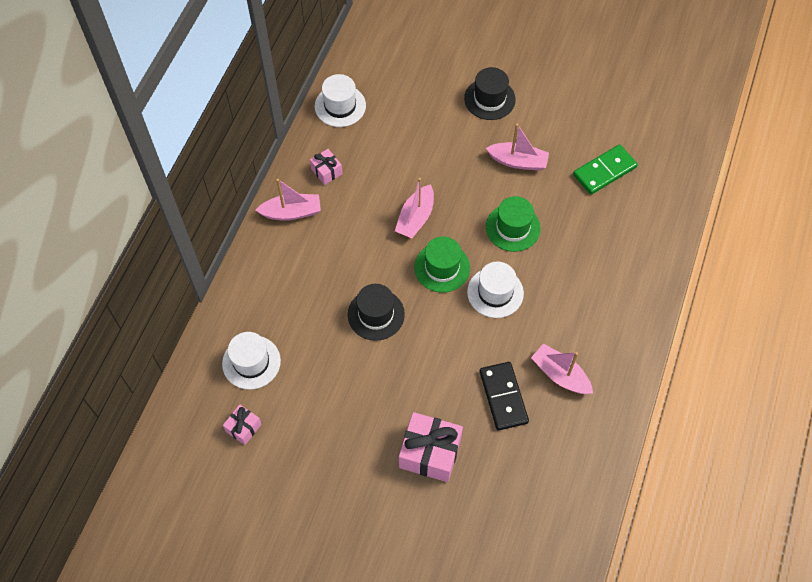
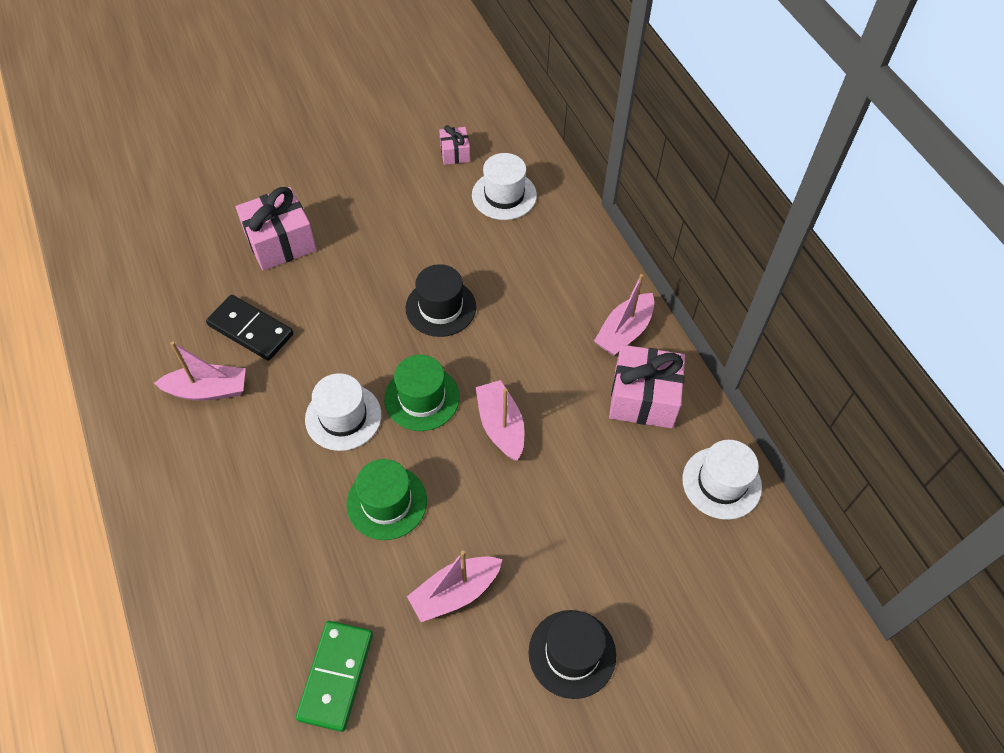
camera: 135 degrees right, 5 degrees down
(326, 171) = (643, 398): pink gift -> pink gift, size x1.88

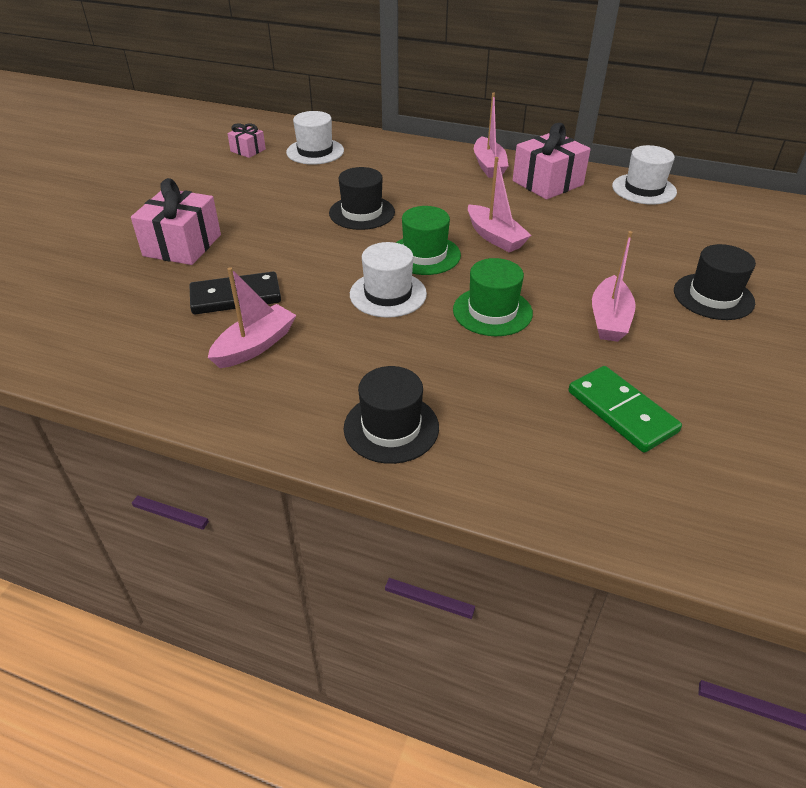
camera: 45 degrees left, 15 degrees down
(193, 539) = (391, 427): none -> black hat
(501, 426) = (495, 237): pink boat -> pink boat turned 150 degrees counterclockwise

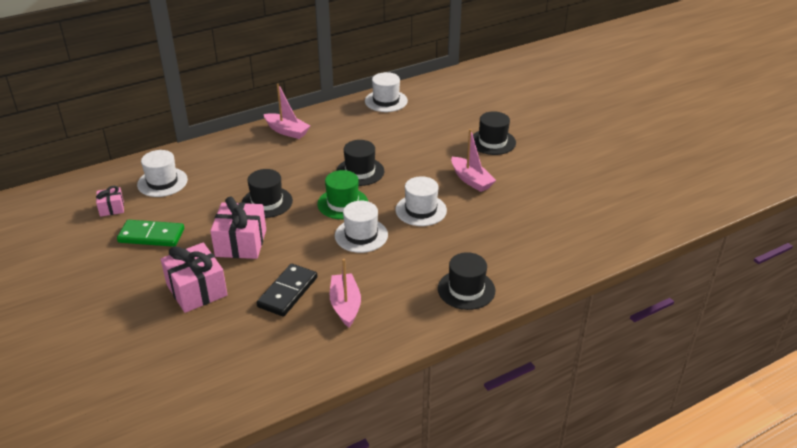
camera: 50 degrees left, 5 degrees down
(492, 311) = (421, 210): green hat -> white hat
(495, 237) = (360, 171): pink boat -> black hat
(547, 183) = (335, 124): pink gift -> pink gift (241, 243)
(622, 411) = (532, 216): green domino -> green domino (151, 235)

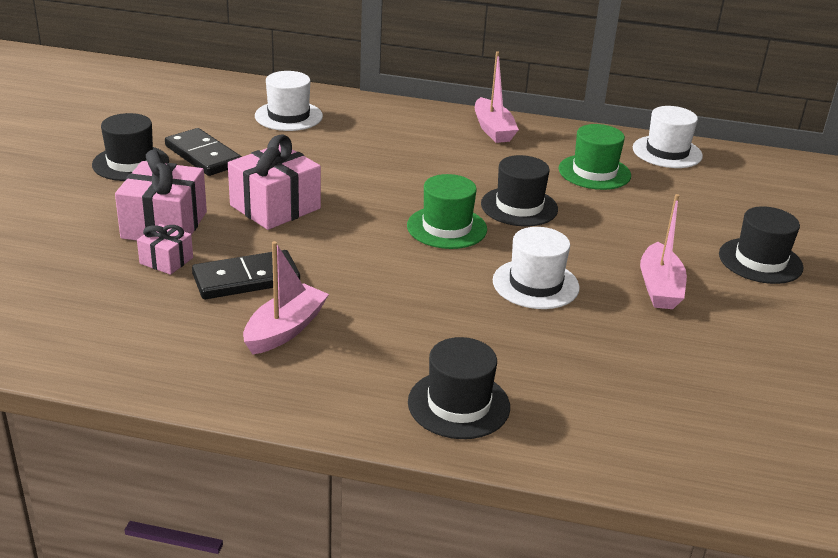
camera: 40 degrees right, 5 degrees down
(112, 208) = (207, 115): pink gift -> pink gift (166, 261)
(151, 235) = (203, 156): green domino -> black domino
(267, 202) = (363, 184): black hat -> black hat (131, 163)
(361, 235) = (417, 270): white hat -> none
(368, 131) = (594, 172): none -> green hat

